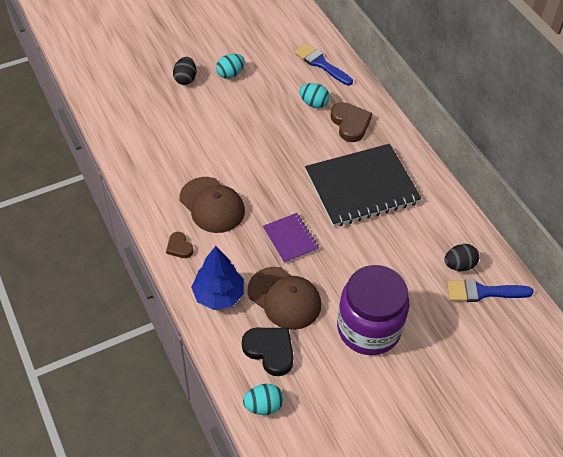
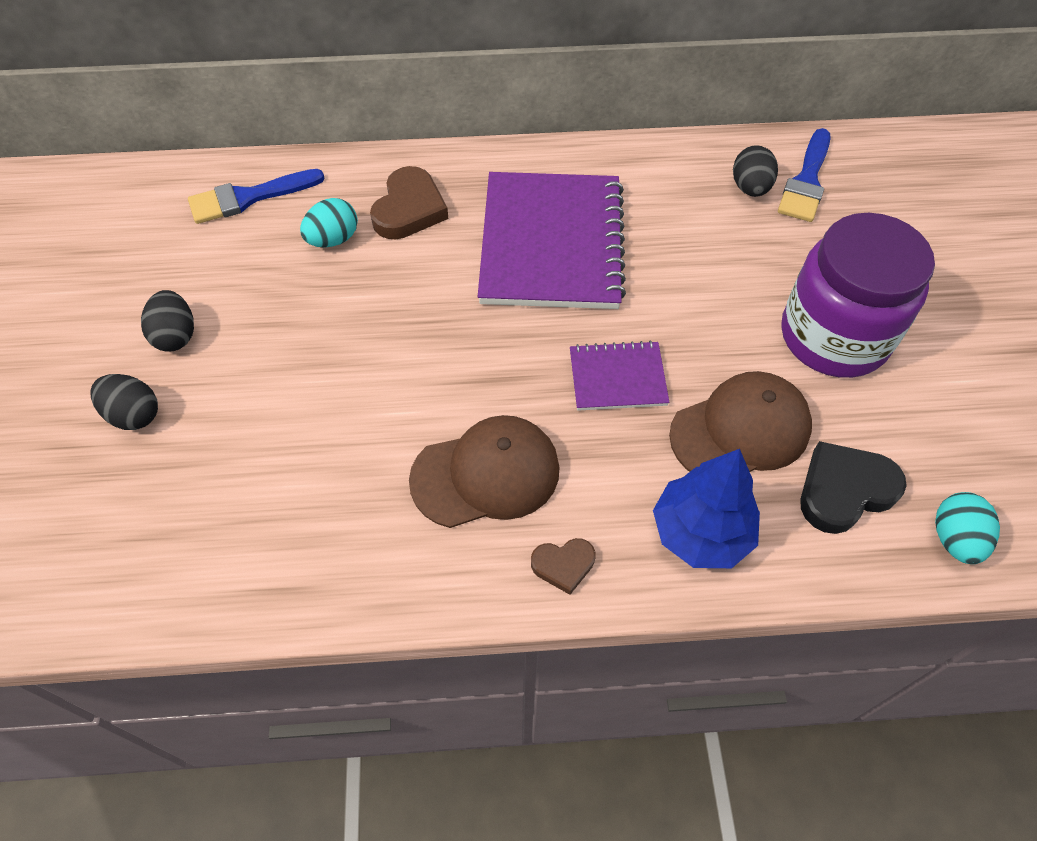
camera: 65 degrees left, 5 degrees up
(230, 74) = (176, 335): turquoise egg -> black egg
(350, 124) = (409, 209): brown heart -> brown heart turned 105 degrees clockwise
(361, 187) = (551, 243): black notebook -> purple notebook

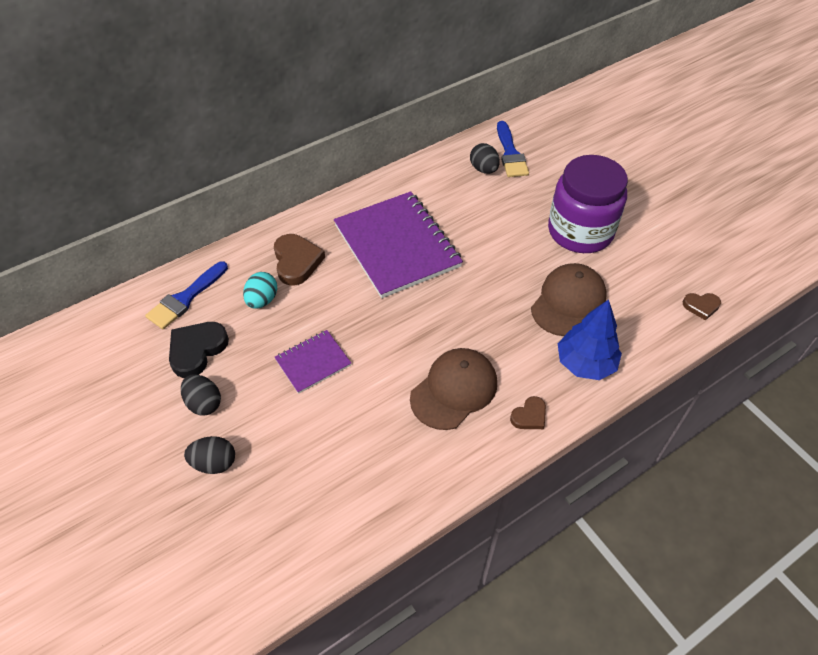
camera: 30 degrees left, 5 degrees down
(617, 378) = (487, 304): purple notebook -> purple notebook (313, 362)
(844, 490) = (637, 307): black heart -> black heart (197, 350)
(954, 539) = (701, 306): turquoise egg -> brown heart

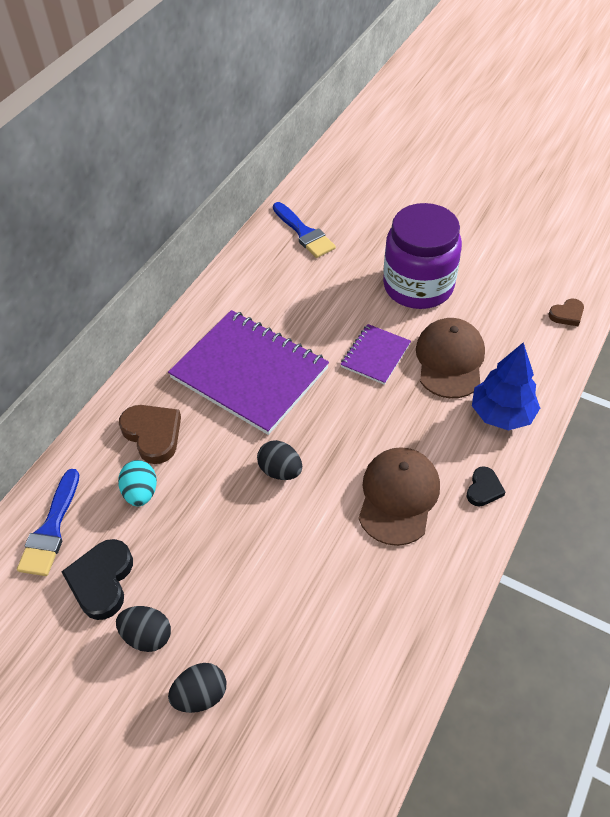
camera: 25 degrees left, 0 degrees up
(313, 362) = (239, 535): purple notebook -> purple notebook (375, 355)
(484, 169) = (288, 259): black egg -> black egg (280, 470)
(529, 416) = (483, 489): brown heart -> black heart

